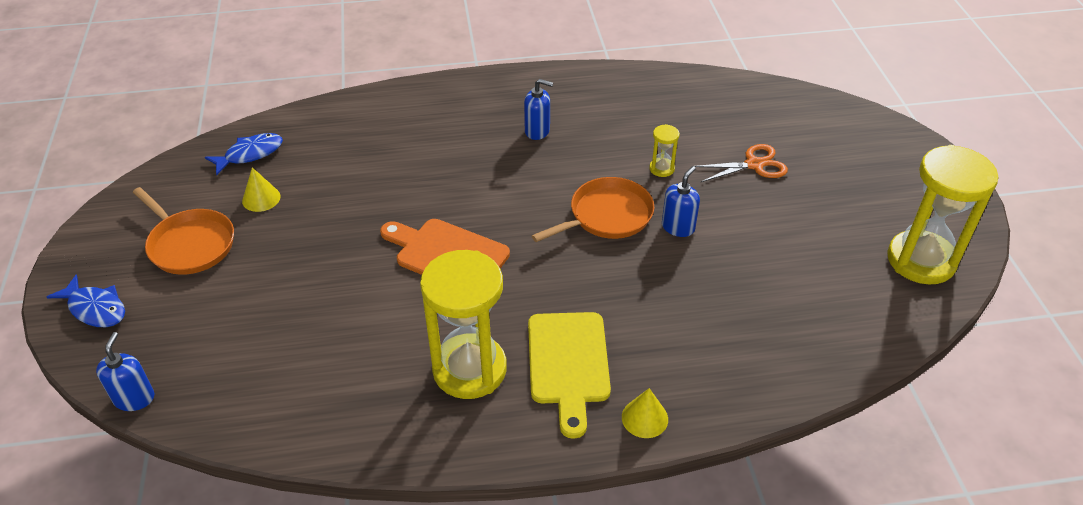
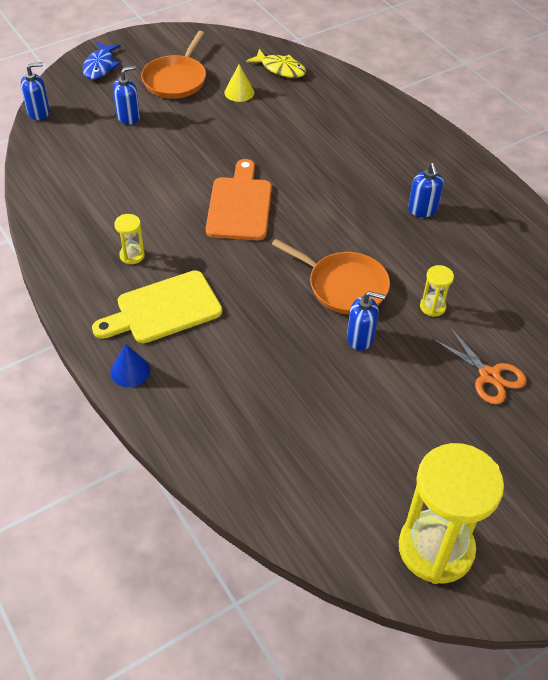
camera: 65 degrees right, 5 degrees up
(223, 307) = (128, 117): none -> blue soap dispenser
(250, 154) = (280, 69): blue fish -> yellow fish
(469, 369) = (132, 255): yellow hourglass -> yellow hourglass, size x0.42
(644, 418) = (130, 371): yellow cone -> blue cone

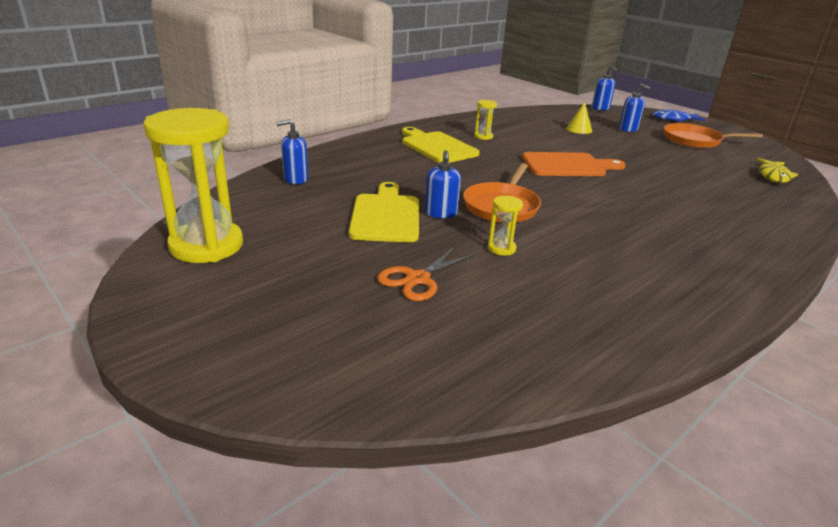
camera: 80 degrees right, 20 degrees down
(130, 371) = (376, 141): blue cone -> none
(239, 92) = (713, 161): yellow cone -> yellow cone (579, 129)
(365, 385) = (386, 215): none -> yellow cutting board
(422, 210) = (645, 245): blue soap dispenser -> blue soap dispenser (295, 179)

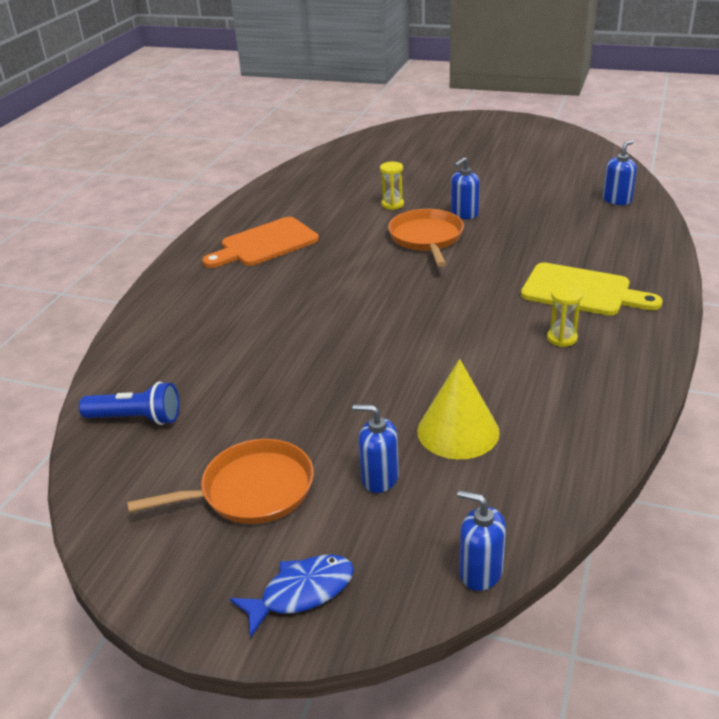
camera: 155 degrees right, 5 degrees up
(206, 245) = (561, 147): yellow hourglass -> none
(386, 215) = (498, 198): yellow cutting board -> none
(418, 279) = (422, 171): orange scissors -> none
(441, 213) = (464, 214): blue soap dispenser -> blue soap dispenser turned 105 degrees counterclockwise
(567, 165) = (411, 321): orange cutting board -> orange cutting board (265, 244)
(579, 129) = (458, 431): yellow cone -> yellow cone, size x1.68
(773, 176) = (136, 418): yellow fish -> blue flashlight

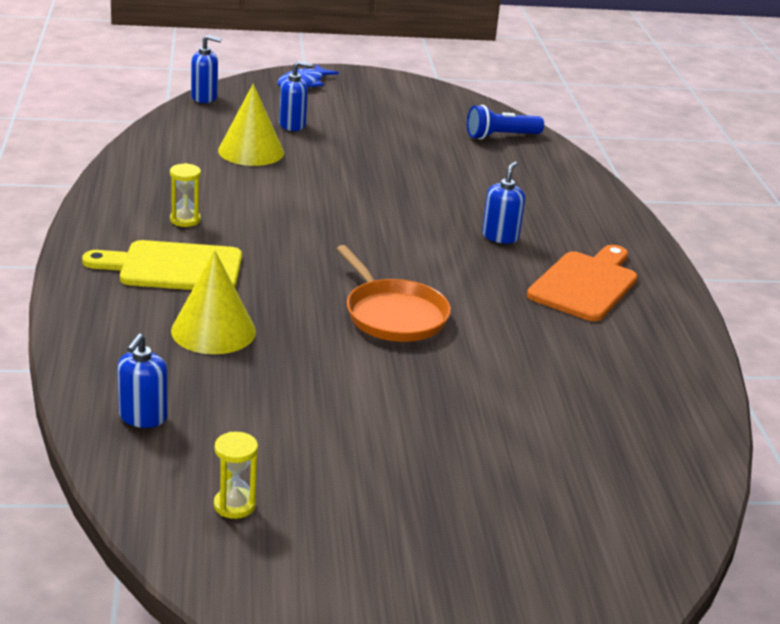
camera: 150 degrees right, 5 degrees down
(252, 490) = (373, 113): orange pan -> none
(392, 204) = (483, 365): yellow hourglass -> yellow hourglass (234, 505)
(464, 214) = (368, 360): blue soap dispenser -> blue soap dispenser (500, 236)
(561, 241) = (213, 331): none -> yellow cone

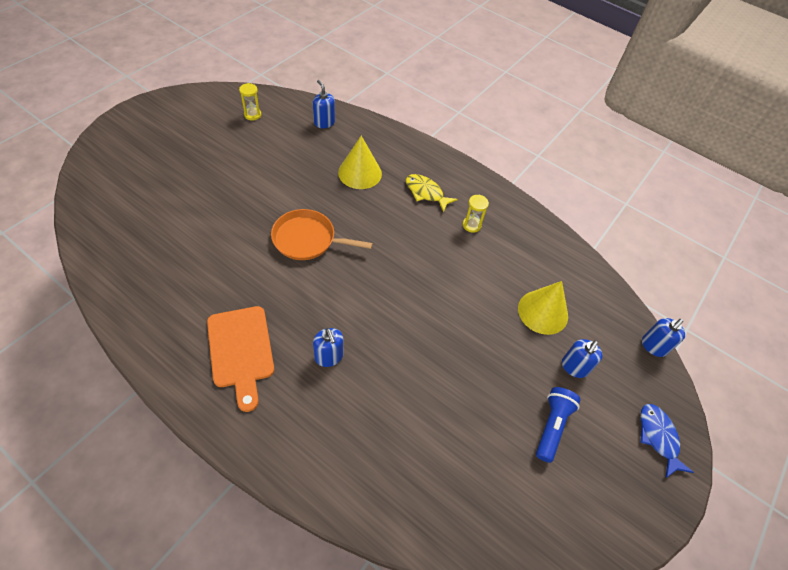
camera: 130 degrees right, 25 degrees up
(174, 267) = (426, 193): yellow cutting board -> yellow fish
(500, 136) = (468, 511): blue flashlight -> blue flashlight (552, 426)

